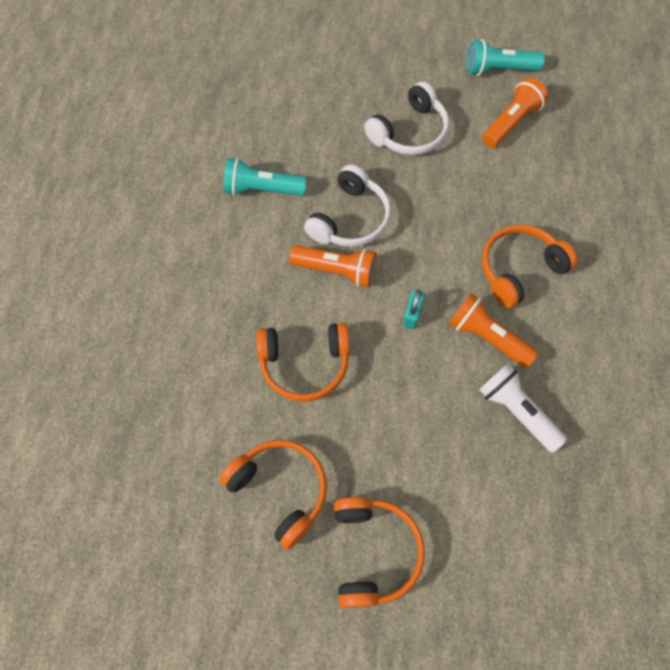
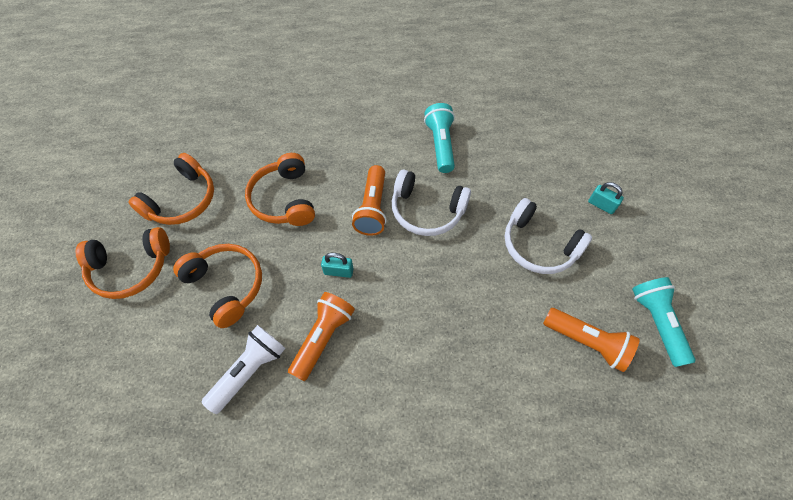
camera: 80 degrees right, 5 degrees down
(372, 71) = (601, 205): none -> turquoise padlock
(519, 269) = (402, 363): orange headphones -> orange headphones (227, 285)

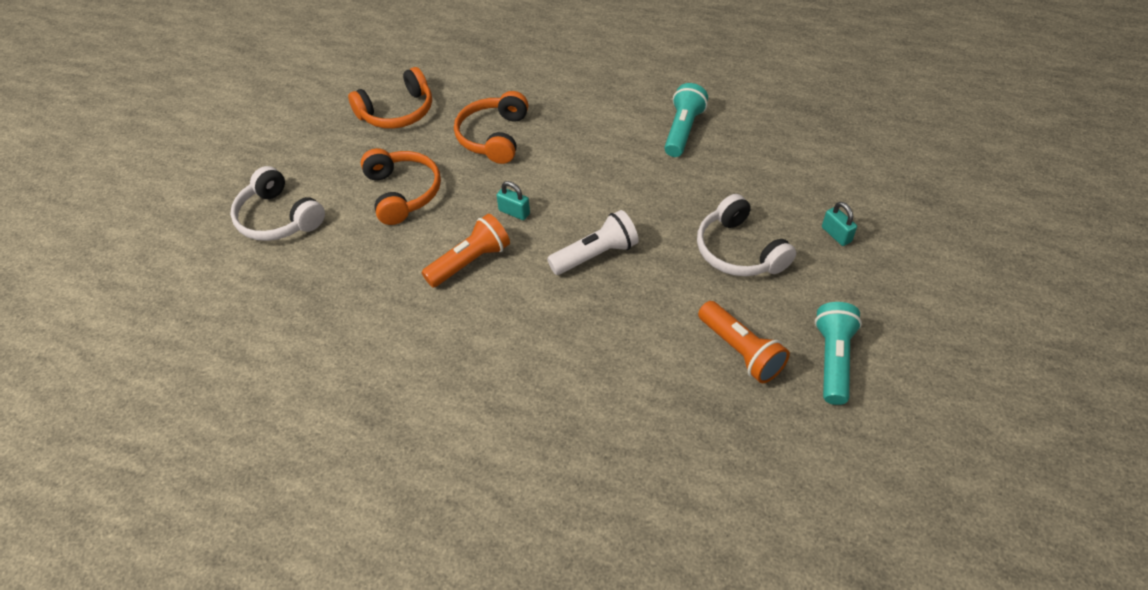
camera: 25 degrees right, 10 degrees down
(131, 268) = (325, 155): orange headphones -> none
(249, 371) = (389, 266): white flashlight -> white flashlight (595, 255)
(372, 208) = (578, 168): orange flashlight -> none
(426, 211) = (633, 186): white headphones -> white headphones (278, 218)

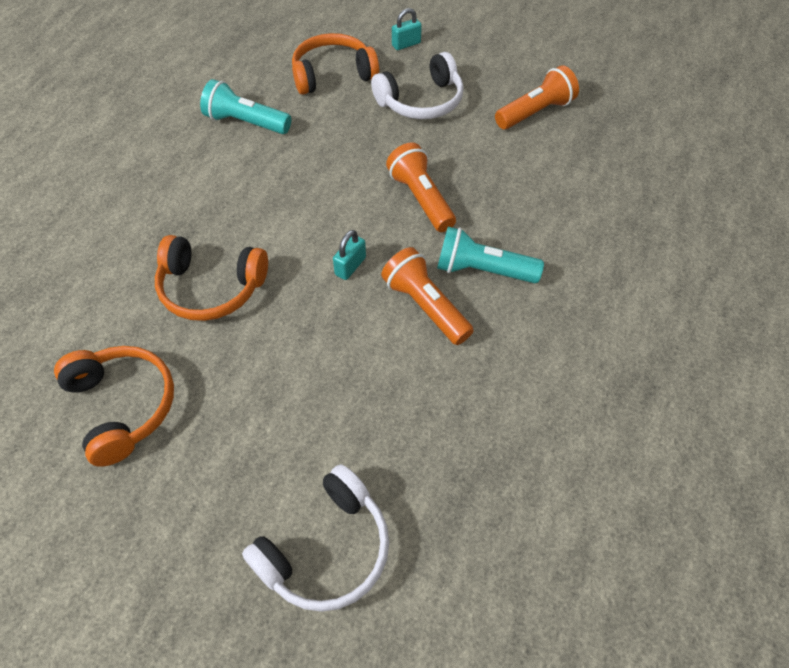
camera: 90 degrees left, 5 degrees up
(403, 193) = (298, 385): orange headphones -> orange headphones (332, 74)
(595, 255) = (421, 199): white flashlight -> orange flashlight
(833, 360) = (540, 65): turquoise flashlight -> turquoise flashlight (482, 270)

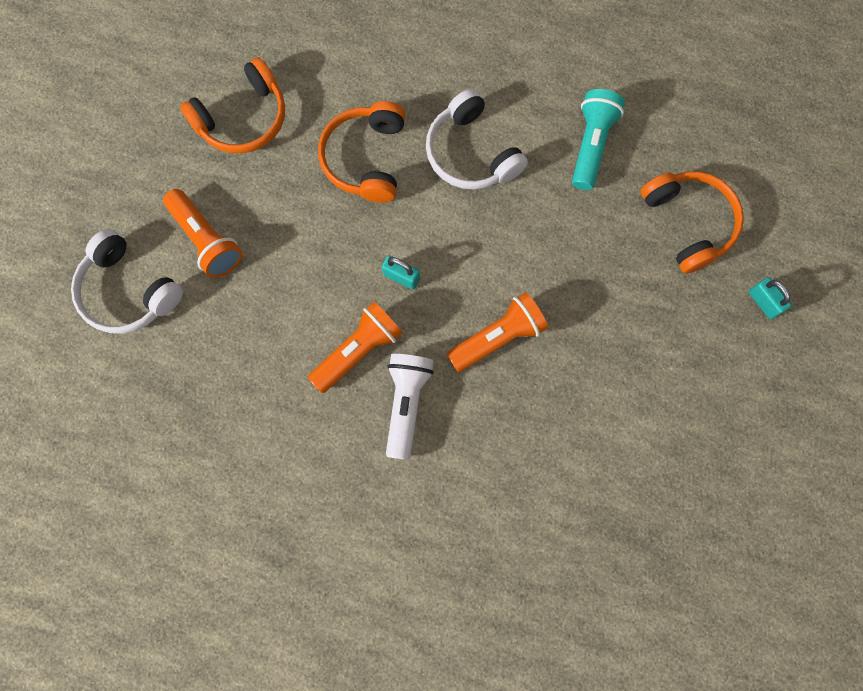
camera: 85 degrees right, 20 degrees up
(421, 101) = (655, 328): white headphones -> white headphones (470, 153)
(482, 270) = (406, 404): turquoise flashlight -> white flashlight
(535, 112) = (656, 463): orange flashlight -> orange flashlight (206, 240)

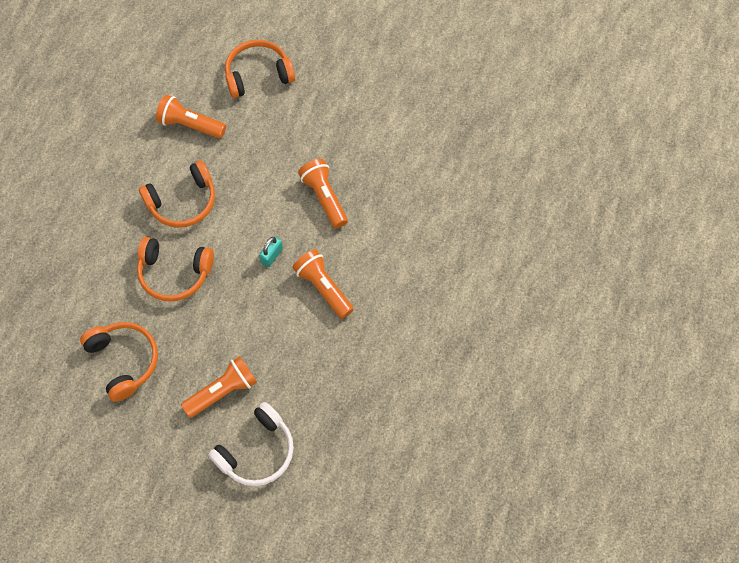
camera: 85 degrees left, 10 degrees down
(406, 404) = (365, 259): white flashlight -> none
(470, 153) = (183, 202): white headphones -> orange headphones
(591, 145) = (190, 125): turquoise flashlight -> orange flashlight
(763, 302) = (319, 41): turquoise padlock -> none

